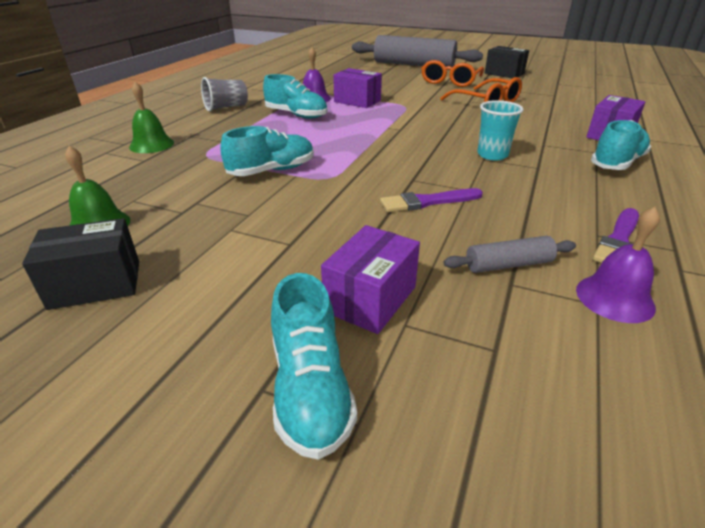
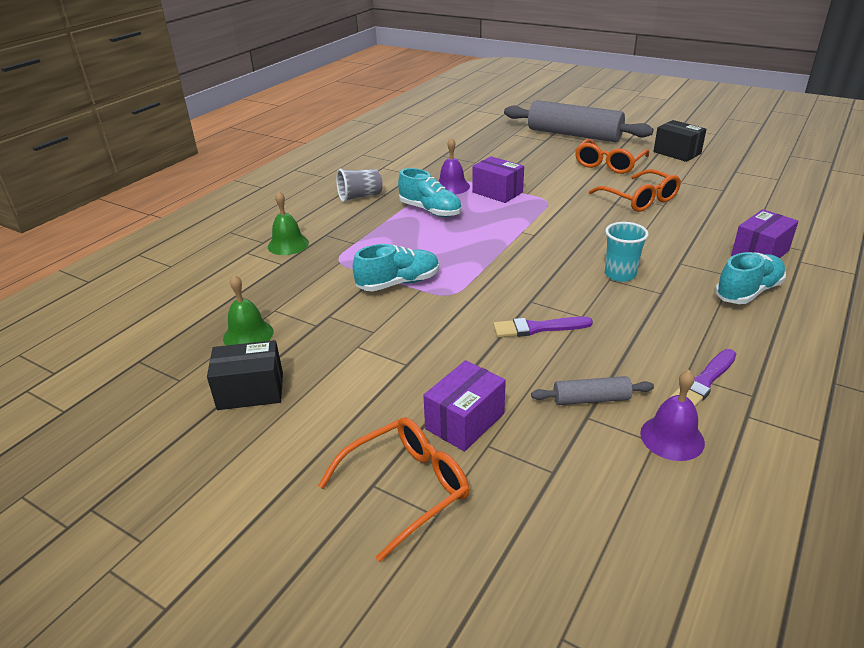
camera: 10 degrees right, 0 degrees up
(310, 389) = (407, 488): turquoise shoe -> orange glasses

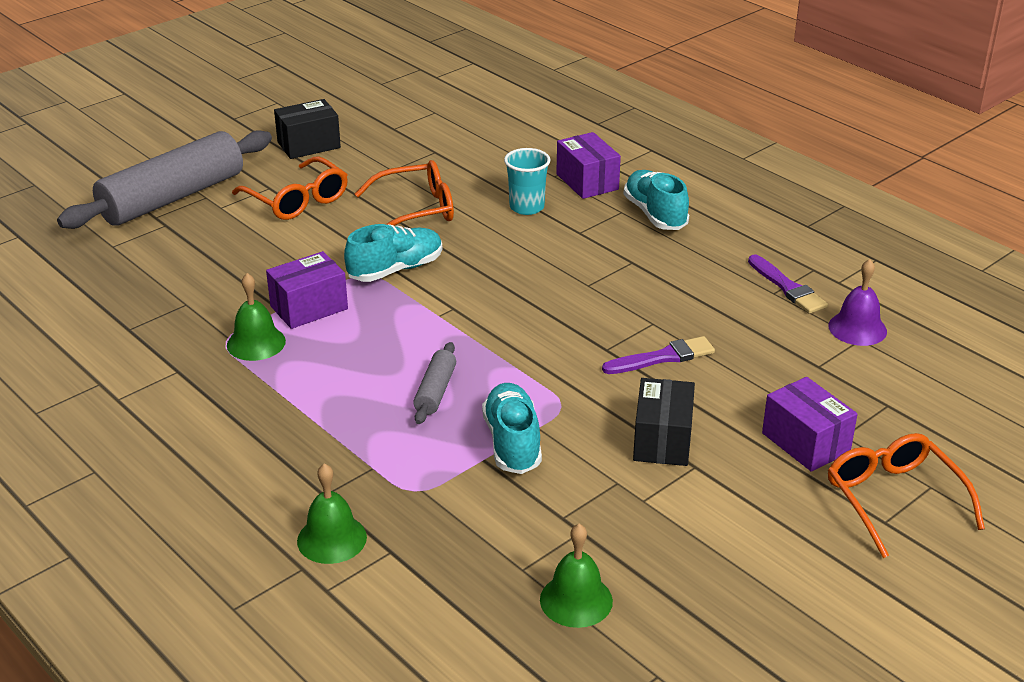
camera: 75 degrees left, 0 degrees up
(250, 391) = (704, 604): black box -> black box (662, 440)
(360, 196) = (215, 440): grey cup -> none
(430, 210) = (321, 378): turquoise shoe -> turquoise shoe (395, 270)
(452, 186) = (256, 343): purple bell -> green bell
(538, 328) = (662, 357): purple brush -> purple brush turned 120 degrees counterclockwise
(591, 399) = (793, 356): grey rolling pin -> grey rolling pin (435, 391)
(620, 274) = (582, 275): turquoise cup -> turquoise cup (526, 207)

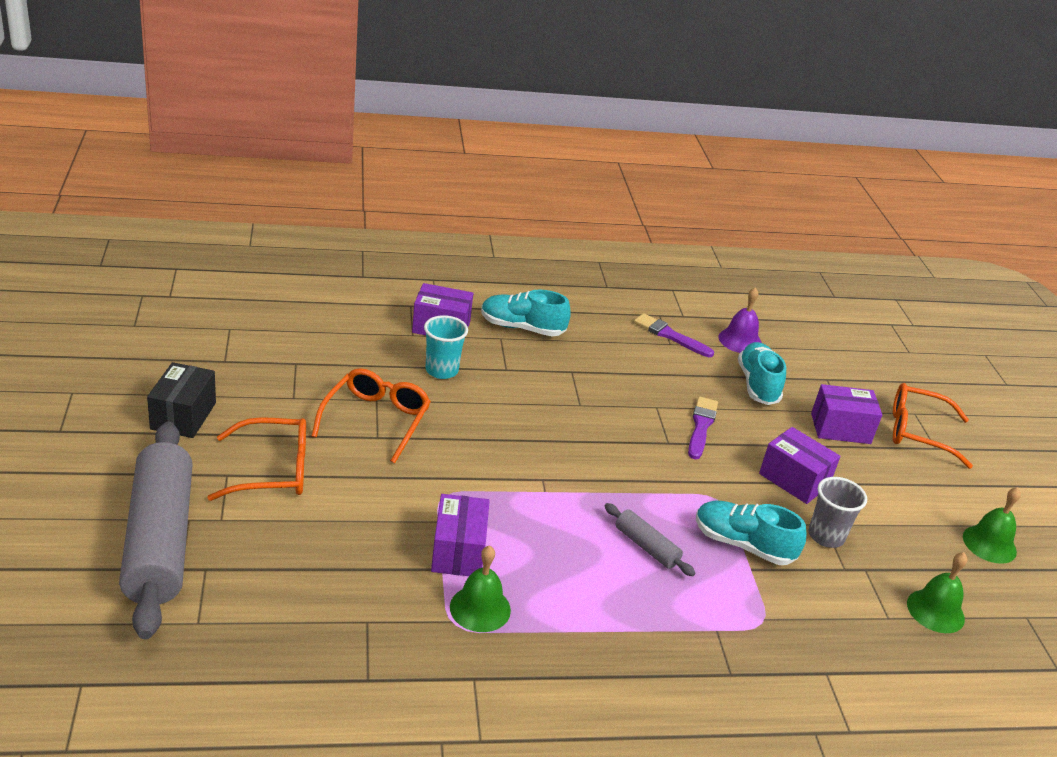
camera: 60 degrees left, 0 degrees up
(332, 539) = (790, 697): green bell -> green bell (989, 544)
(395, 270) = (454, 477): turquoise shoe -> turquoise shoe (757, 385)
(598, 489) = (826, 536): none -> grey cup
(662, 440) = (794, 480): black box -> purple box
(787, 287) = (670, 335): purple brush -> purple brush turned 150 degrees counterclockwise

